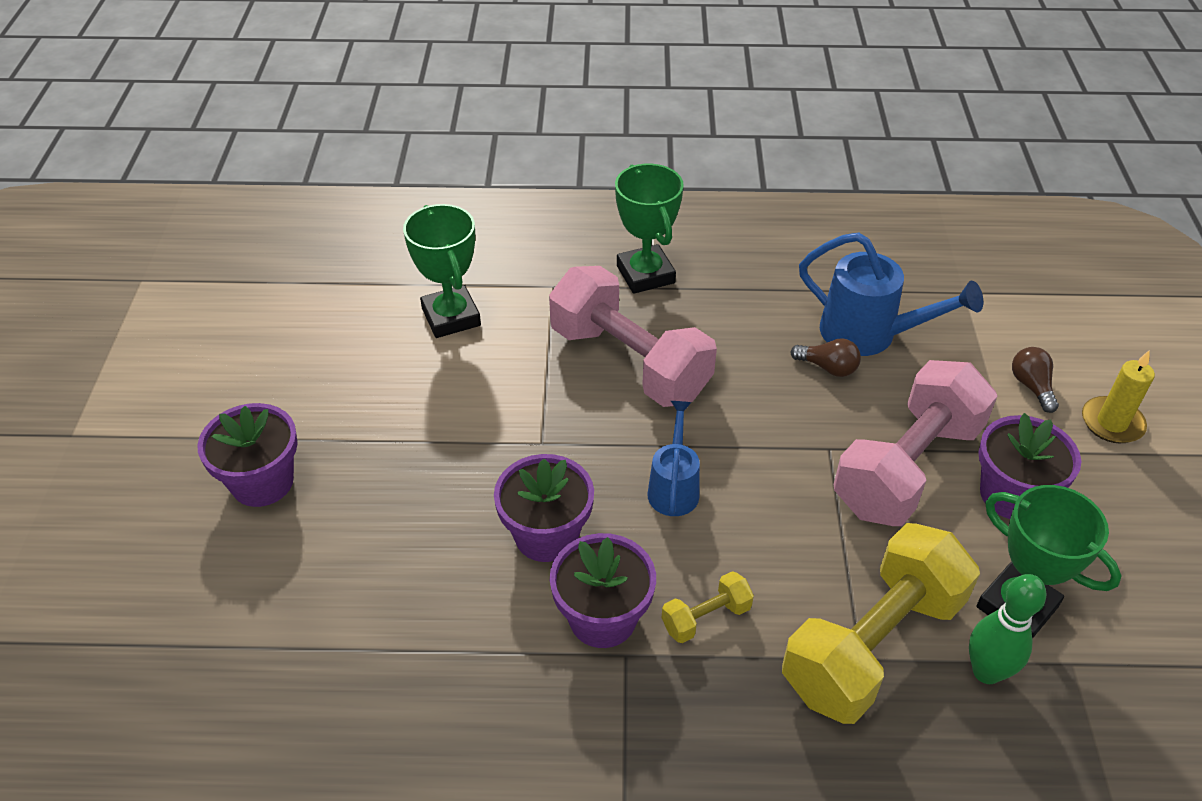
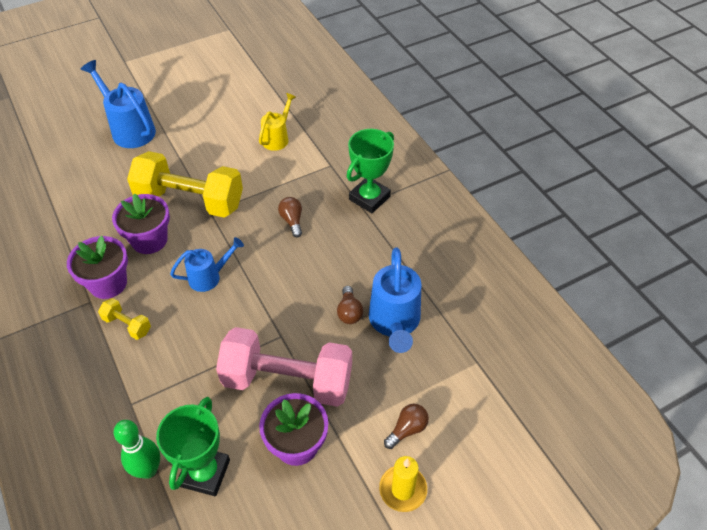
camera: 60 degrees right, 5 degrees up
(262, 482) = (129, 129): purple flower pot -> blue watering can
(451, 317) = (277, 138): green trophy -> yellow watering can
(630, 362) = (292, 221): pink dumbbell -> brown light bulb
(872, 645) = (142, 406): yellow dumbbell -> yellow dumbbell (190, 201)

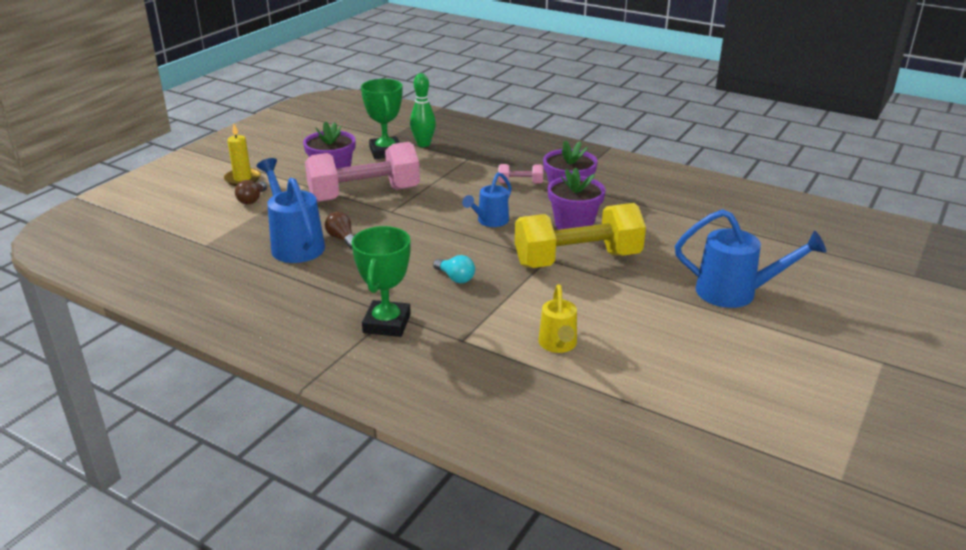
camera: 150 degrees right, 20 degrees down
(127, 325) = (520, 183): yellow dumbbell -> pink dumbbell
(292, 221) = (455, 278): brown light bulb -> turquoise light bulb

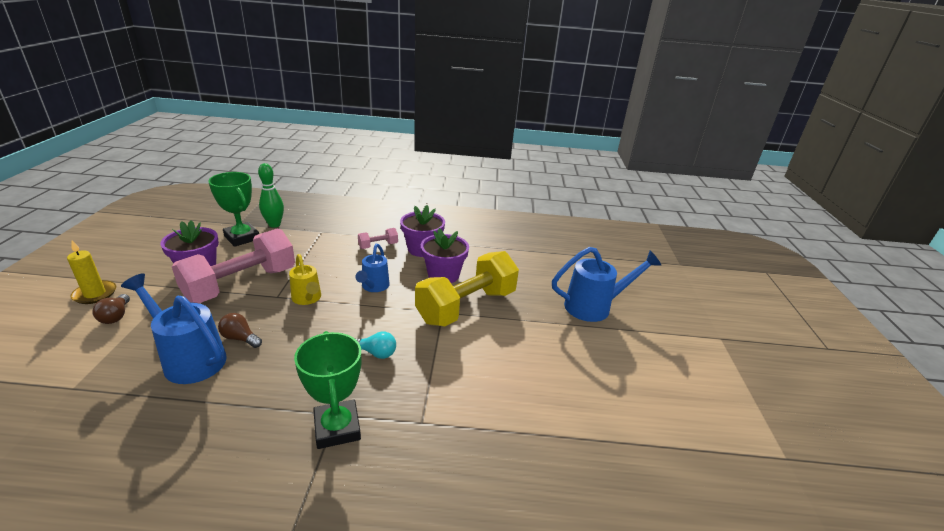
camera: 30 degrees left, 0 degrees up
(558, 345) = (506, 398): yellow watering can -> yellow watering can (307, 299)

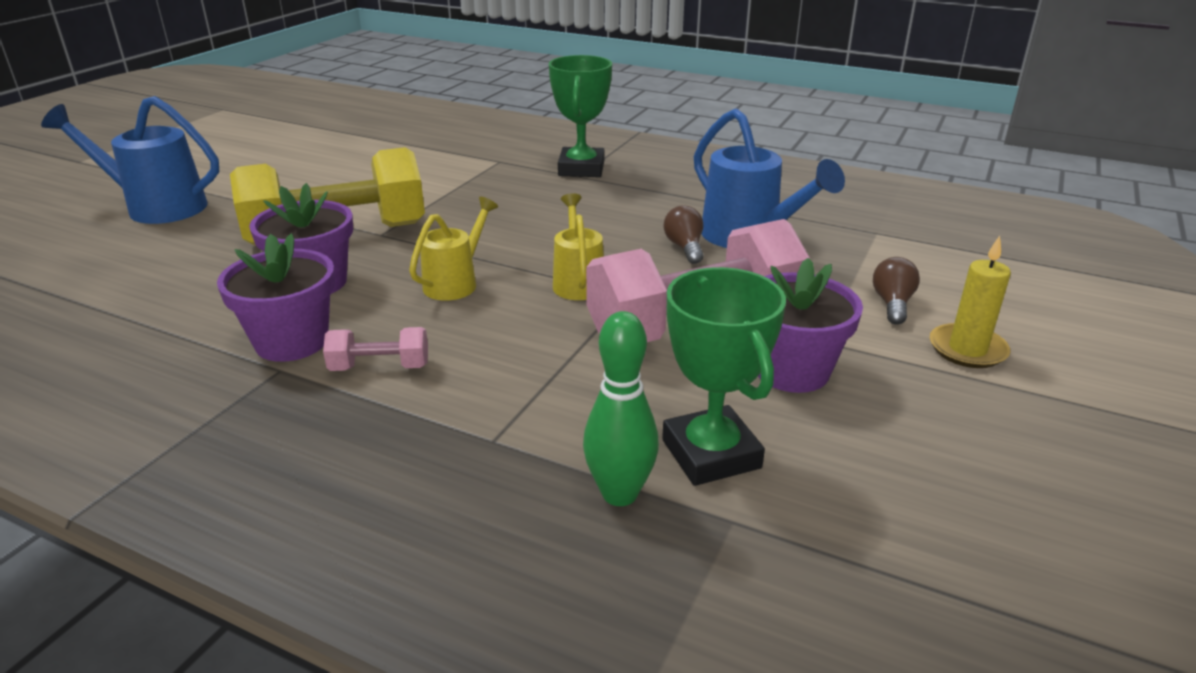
camera: 155 degrees left, 0 degrees up
(240, 338) = (685, 247): brown light bulb -> brown light bulb turned 150 degrees counterclockwise
(374, 287) = (455, 283): blue watering can -> yellow watering can
(376, 353) = (509, 208): turquoise light bulb -> none

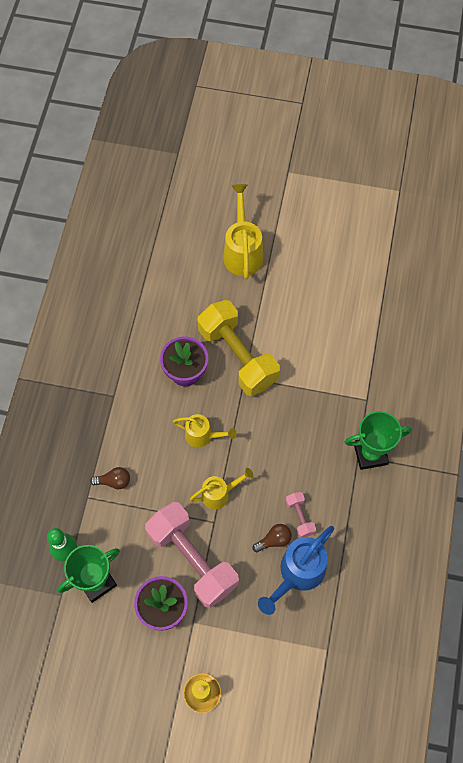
camera: 75 degrees right, 35 degrees up
(157, 207) = (242, 252): blue watering can -> yellow watering can
(292, 342) = (134, 389): purple flower pot -> none
(380, 367) = (124, 434): pink dumbbell -> pink dumbbell (299, 517)
(892, 304) = (239, 657): brown light bulb -> brown light bulb (114, 481)

